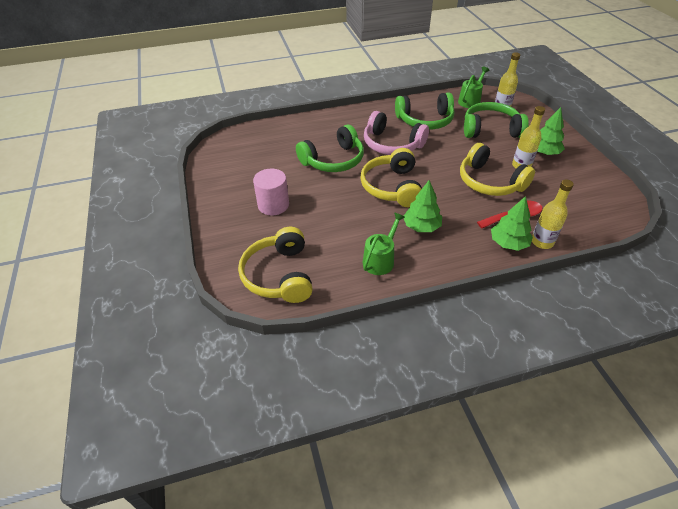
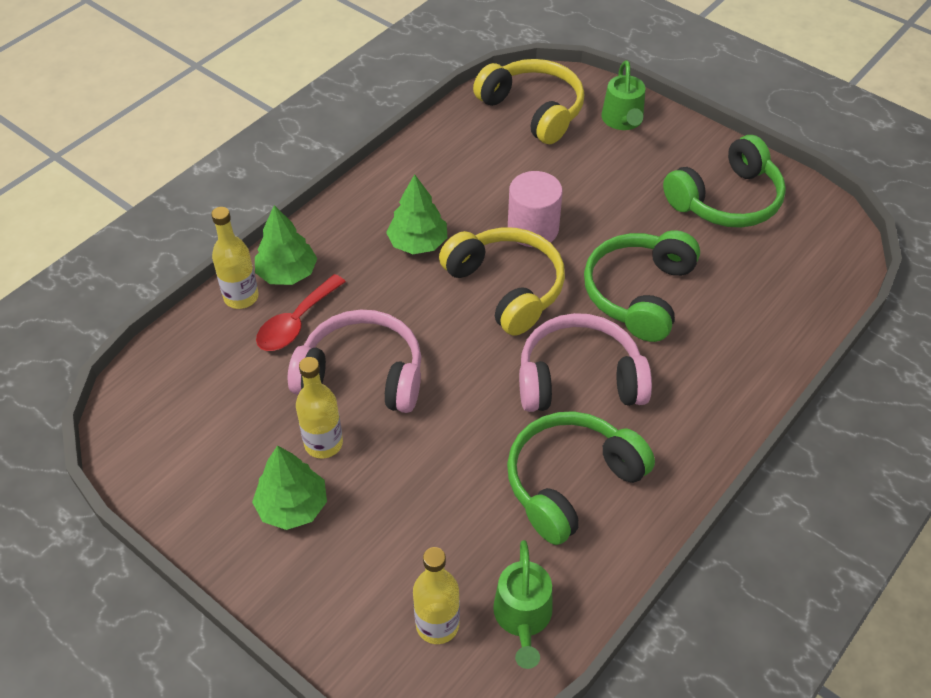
camera: 145 degrees right, 5 degrees up
(273, 205) = (636, 181): pink cylinder -> pink cylinder (533, 229)
(380, 259) = (437, 177): green watering can -> green watering can (623, 121)
(489, 182) = (362, 374): yellow headphones -> pink headphones
(490, 129) = (425, 526): green headphones -> green headphones (726, 200)

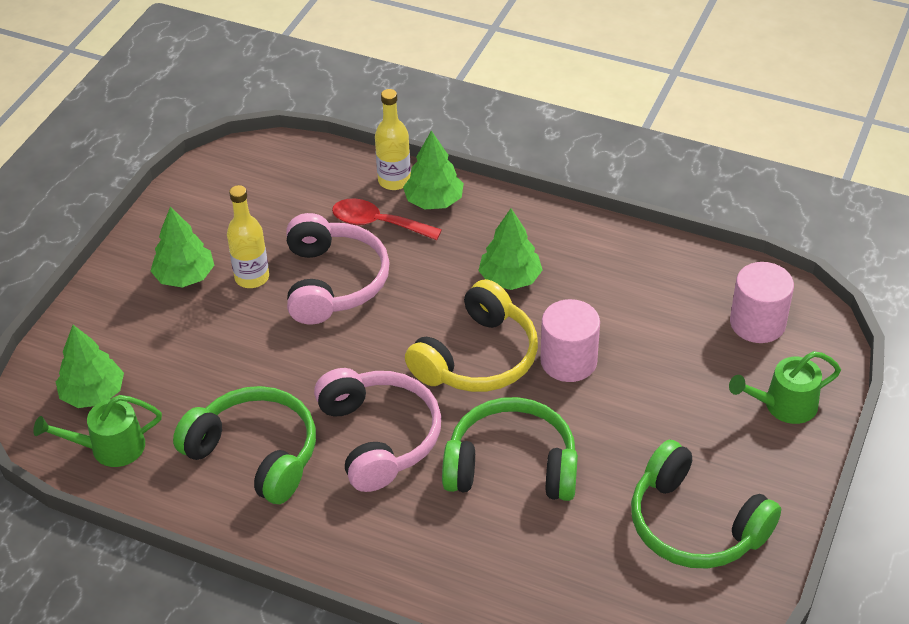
camera: 75 degrees right, 5 degrees down
(437, 625) = (93, 394): yellow bottle -> green tree
(533, 110) = (757, 323): yellow headphones -> pink cylinder

